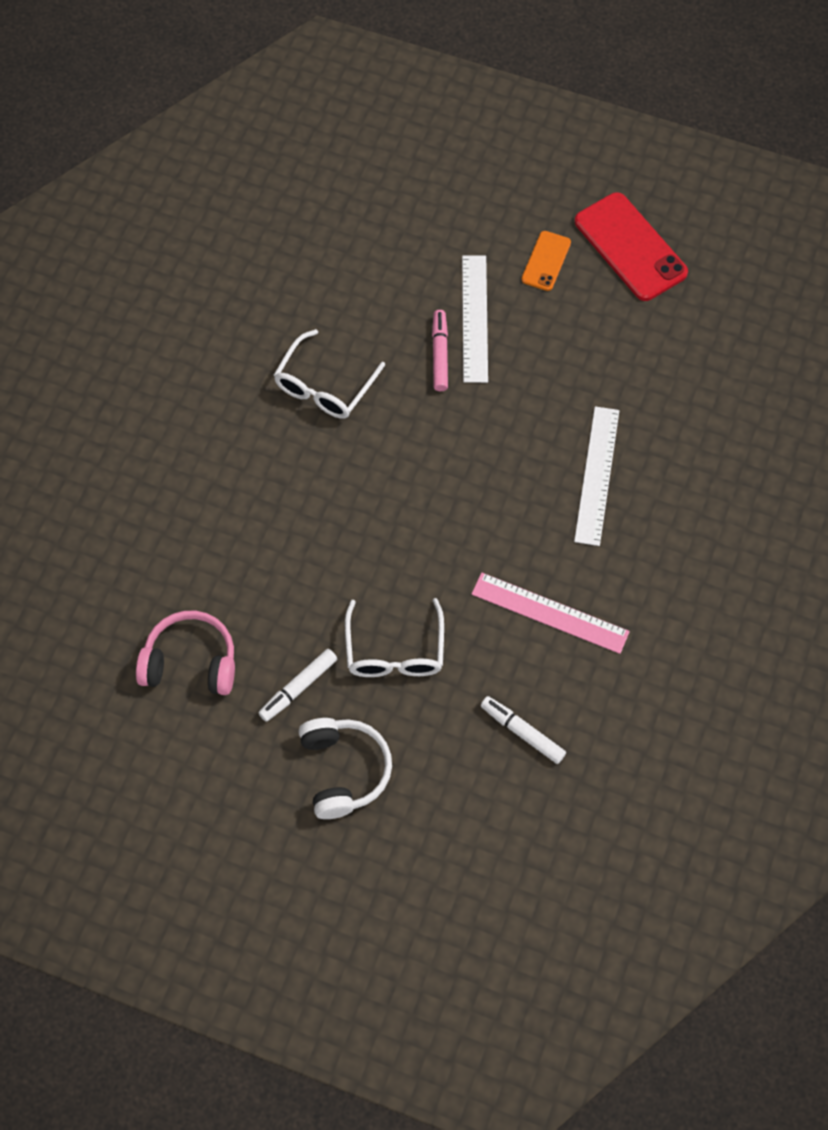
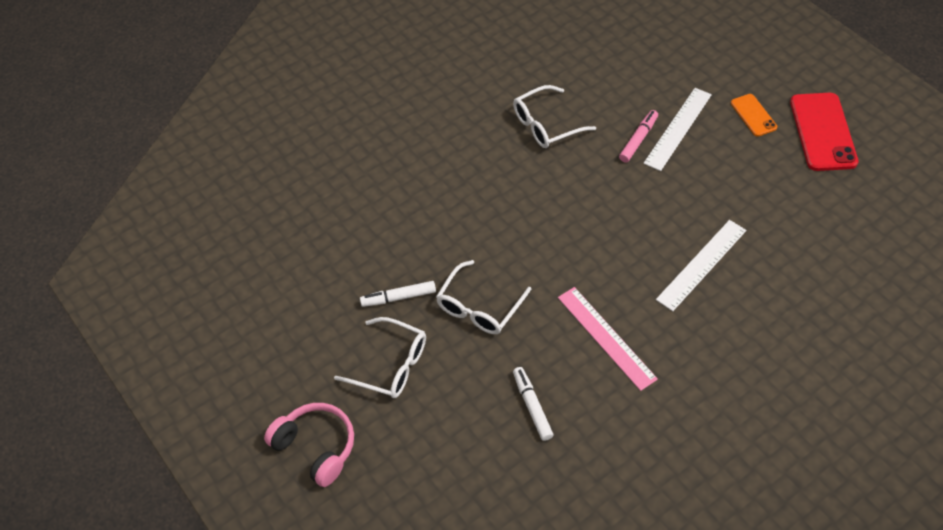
camera: 35 degrees right, 10 degrees down
(190, 662) = (341, 247): pink headphones -> pink headphones (316, 447)
(344, 770) = (391, 365): white headphones -> white glasses
(546, 261) = (753, 115): orange phone -> orange phone turned 75 degrees counterclockwise

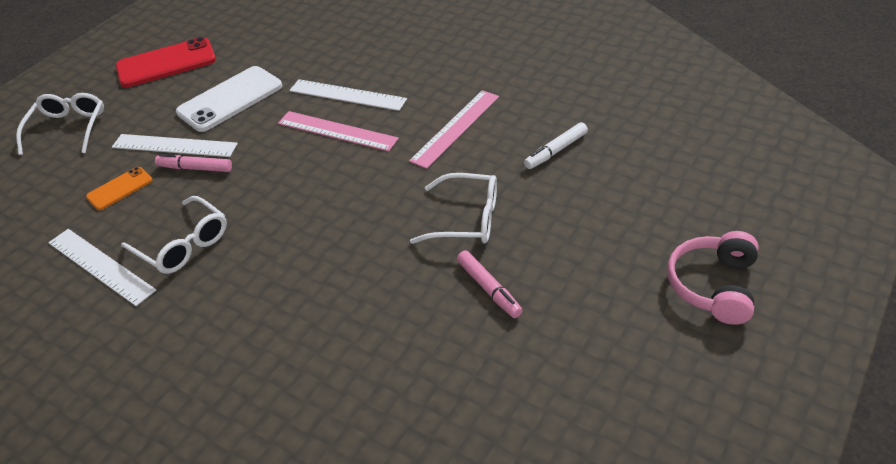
camera: 110 degrees left, 10 degrees down
(391, 365) = (578, 262): white glasses -> white glasses (68, 128)
(398, 297) = (489, 289): white marker -> pink marker
(548, 78) = (100, 266): none -> white ruler
(645, 244) = (337, 131): none -> pink ruler
(734, 174) = (230, 99): none -> white phone
(753, 115) = (149, 104): orange phone -> orange phone (119, 189)

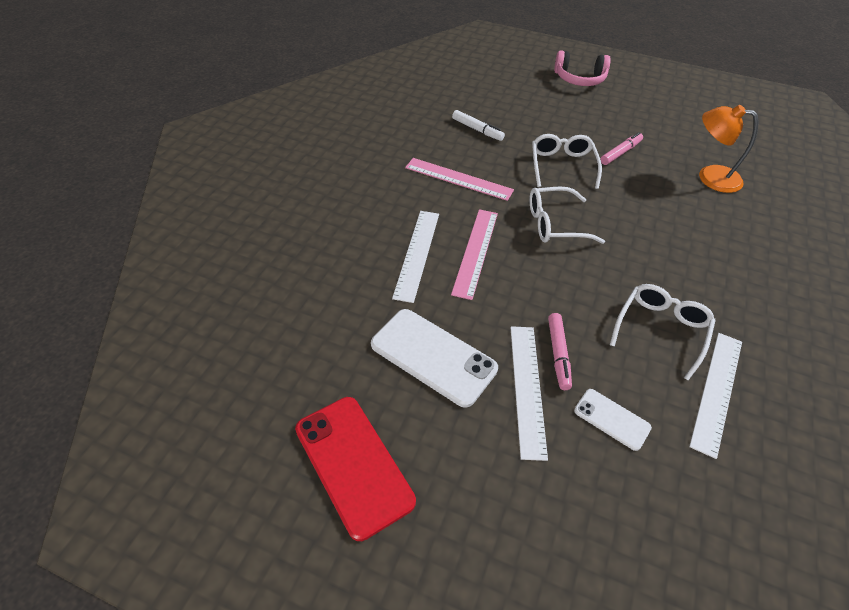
camera: 105 degrees left, 5 degrees up
(68, 128) = (521, 545): white glasses -> white glasses (555, 224)
(119, 189) = (612, 419): orange phone -> white phone
(413, 386) = (710, 177): none -> orange lamp

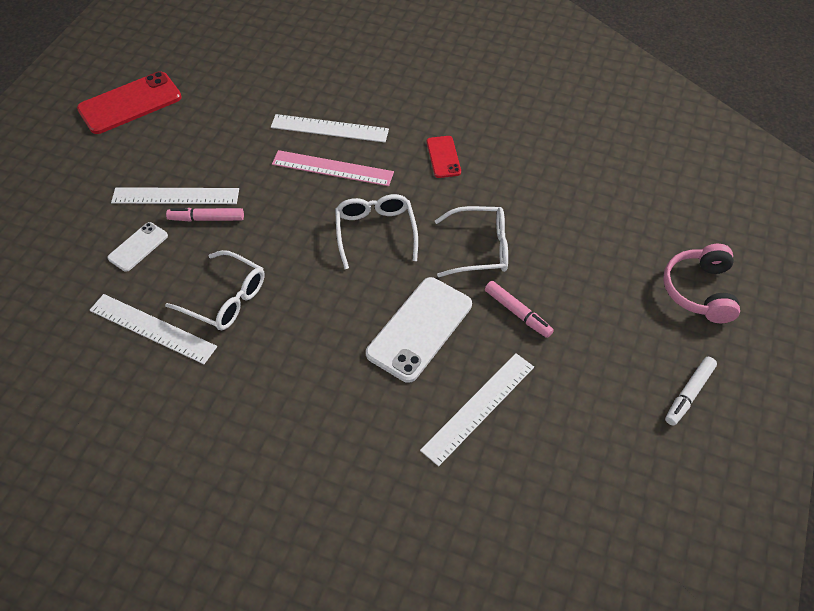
camera: 90 degrees right, 5 degrees up
(433, 356) = (213, 141): white phone -> white phone (420, 329)
(458, 179) = (443, 157): pink ruler -> red phone
(477, 130) = (540, 174): white marker -> white marker (688, 394)
(710, 177) = (479, 408): orange lamp -> white ruler

